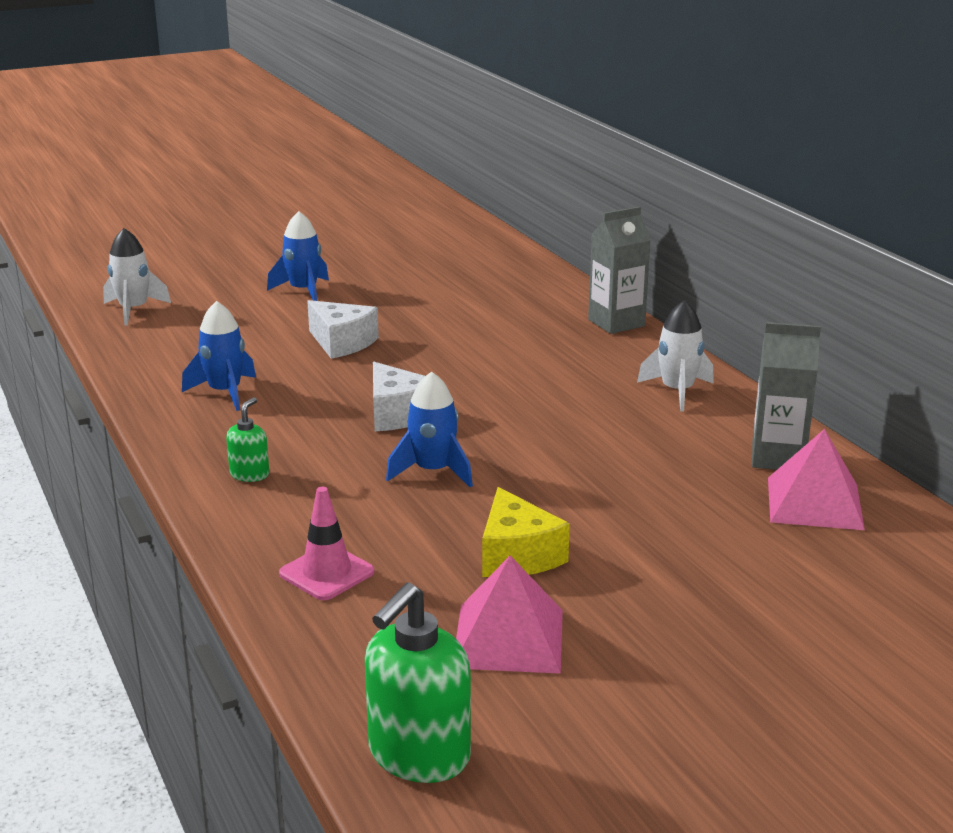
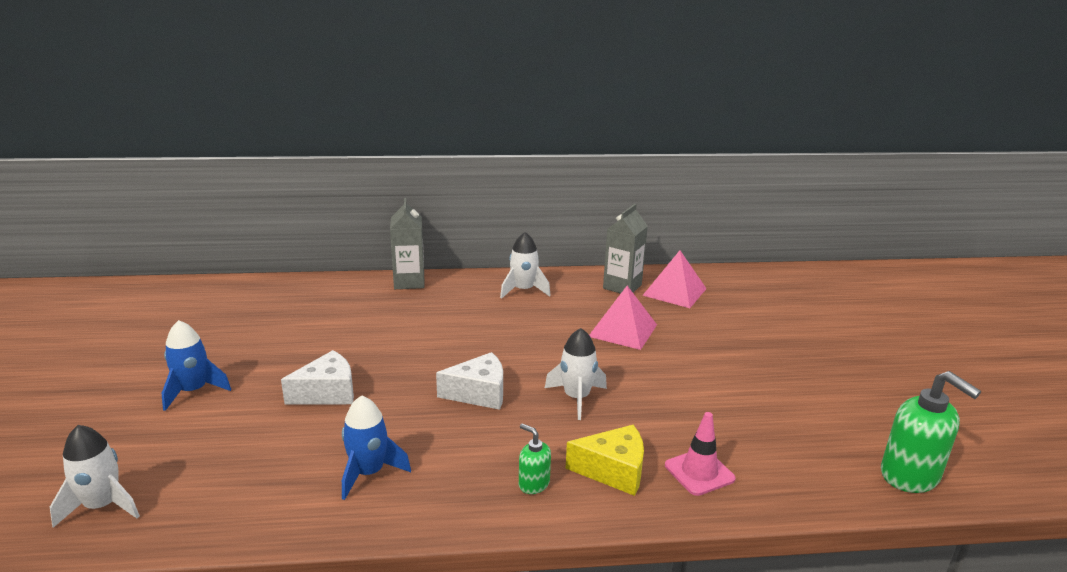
camera: 70 degrees left, 0 degrees up
(432, 471) = (576, 398): blue rocket -> white rocket
(509, 638) = (791, 416): pink pyramid -> pink pyramid (622, 330)
(517, 555) = (700, 391): yellow cheese -> yellow cheese (613, 471)

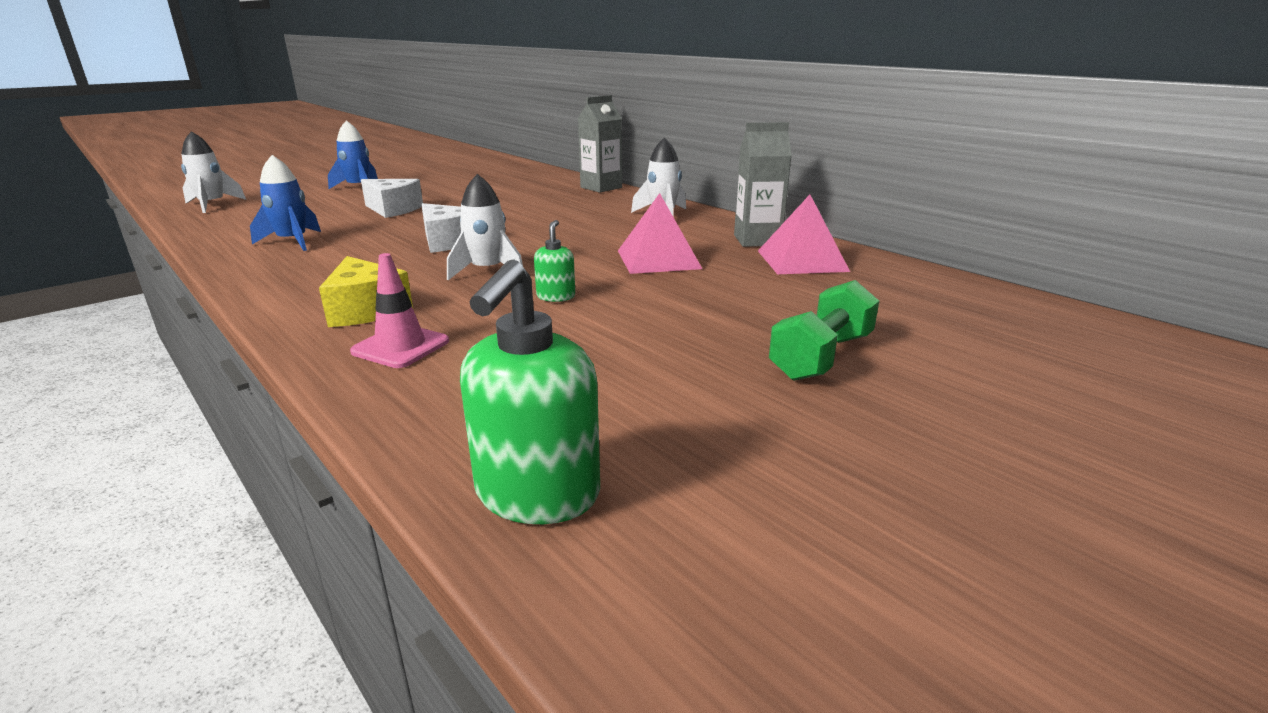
camera: 55 degrees right, 0 degrees up
(533, 484) = (317, 287): green soap dispenser -> green soap dispenser (556, 296)
(813, 348) = (821, 357): none -> green dumbbell

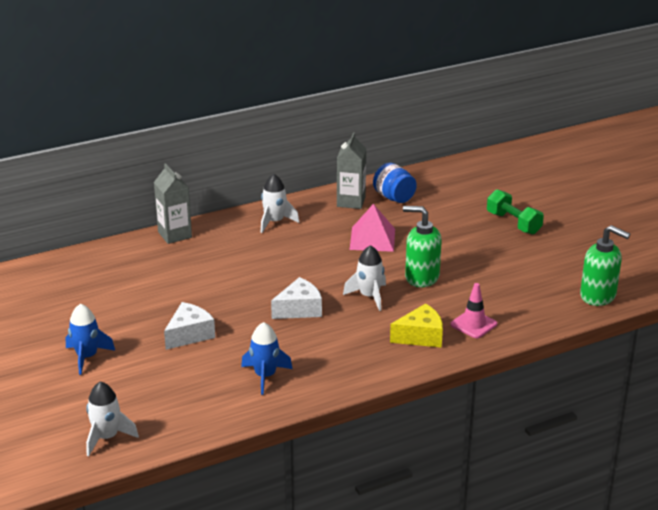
camera: 75 degrees left, 5 degrees up
(556, 296) = (421, 277): green soap dispenser -> green soap dispenser, size x1.92
(802, 261) = (394, 197): pink pyramid -> blue jar

